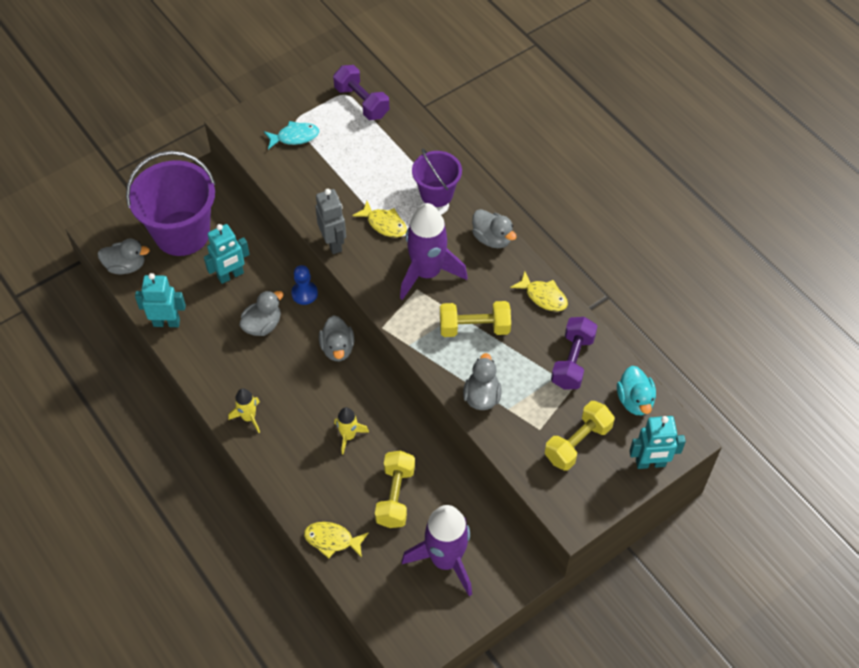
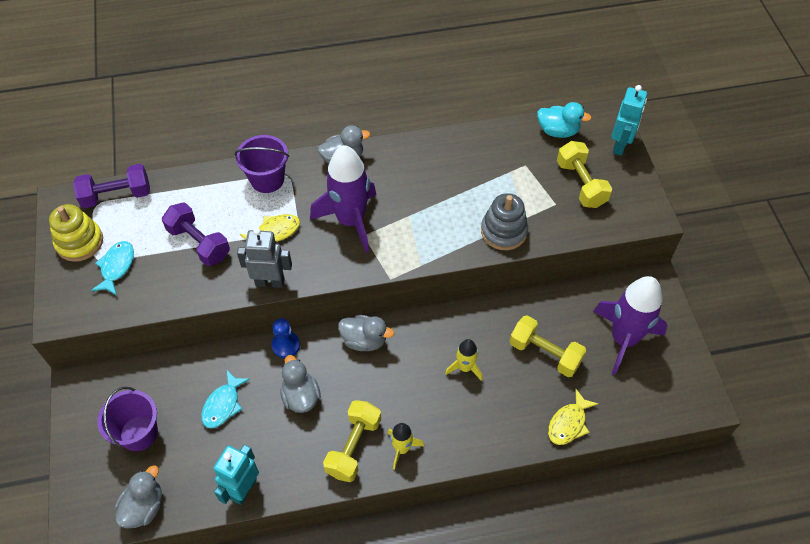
camera: 65 degrees left, 0 degrees up
(182, 233) = (139, 433): purple bucket -> purple bucket, size x0.58
(231, 275) = (223, 404): turquoise robot -> turquoise fish
(305, 102) = (79, 242): none -> yellow stacking toy
(474, 328) = (430, 209): yellow dumbbell -> yellow dumbbell (353, 447)
(482, 396) = (503, 231): grey duck -> grey stacking toy
(543, 296) = (425, 148): yellow fish -> none
(572, 361) = (500, 155): purple dumbbell -> purple dumbbell (199, 243)

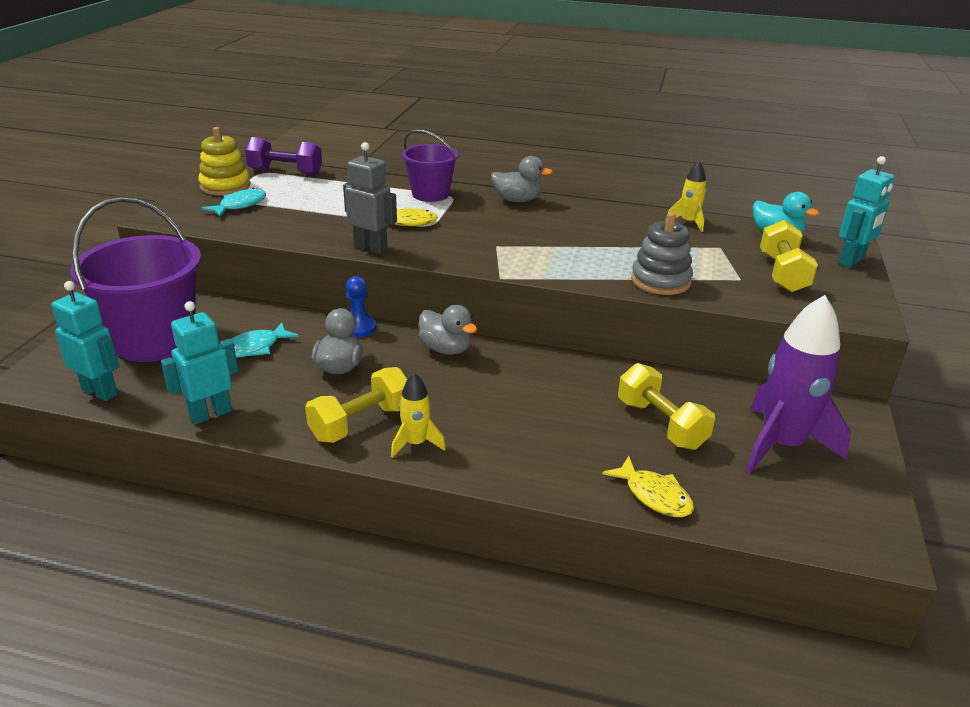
camera: 25 degrees right, 25 degrees down
(139, 433) = (155, 340): purple bucket -> purple bucket, size x1.73
(144, 507) = (100, 391): grey duck -> turquoise robot
(199, 243) = (328, 211): purple dumbbell -> none
(351, 221) = (491, 234): purple rocket -> none
(465, 367) = (547, 404): yellow rocket -> yellow rocket (688, 222)
(568, 423) = (654, 495): yellow fish -> yellow fish turned 105 degrees counterclockwise

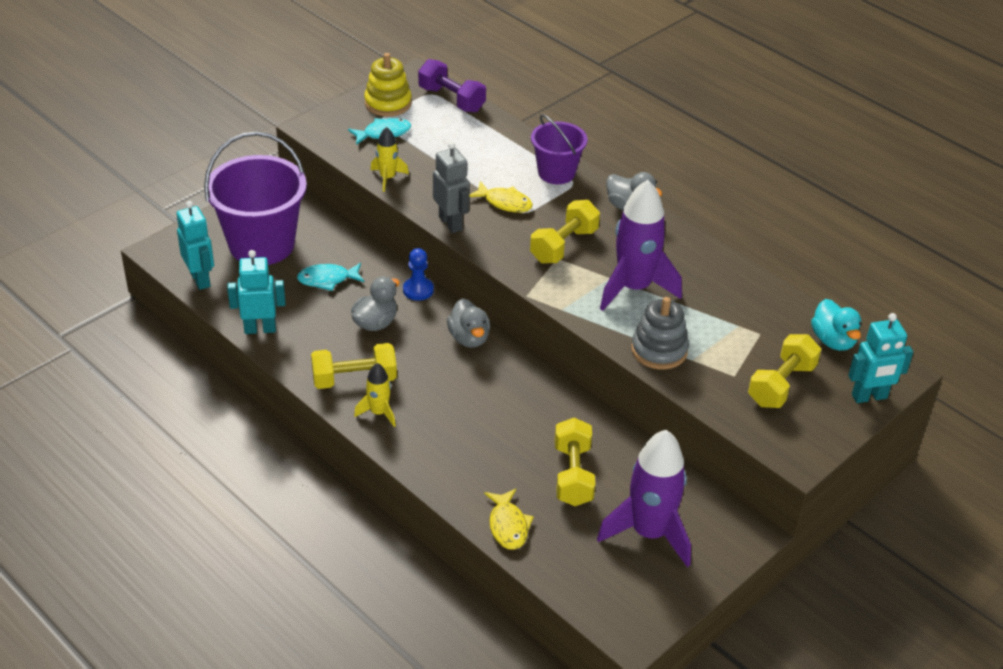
camera: 30 degrees right, 10 degrees up
(492, 236) = (564, 246): none -> yellow dumbbell
(585, 247) = (634, 288): none -> purple rocket
(688, 222) = (764, 293): yellow rocket -> yellow rocket (387, 178)

